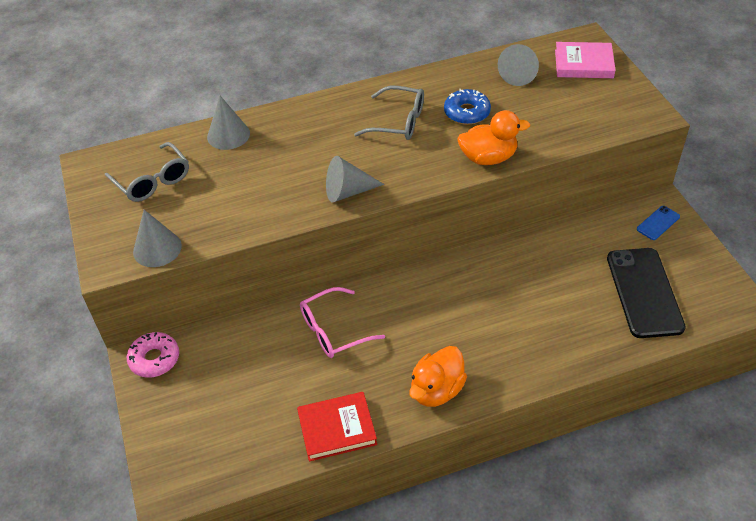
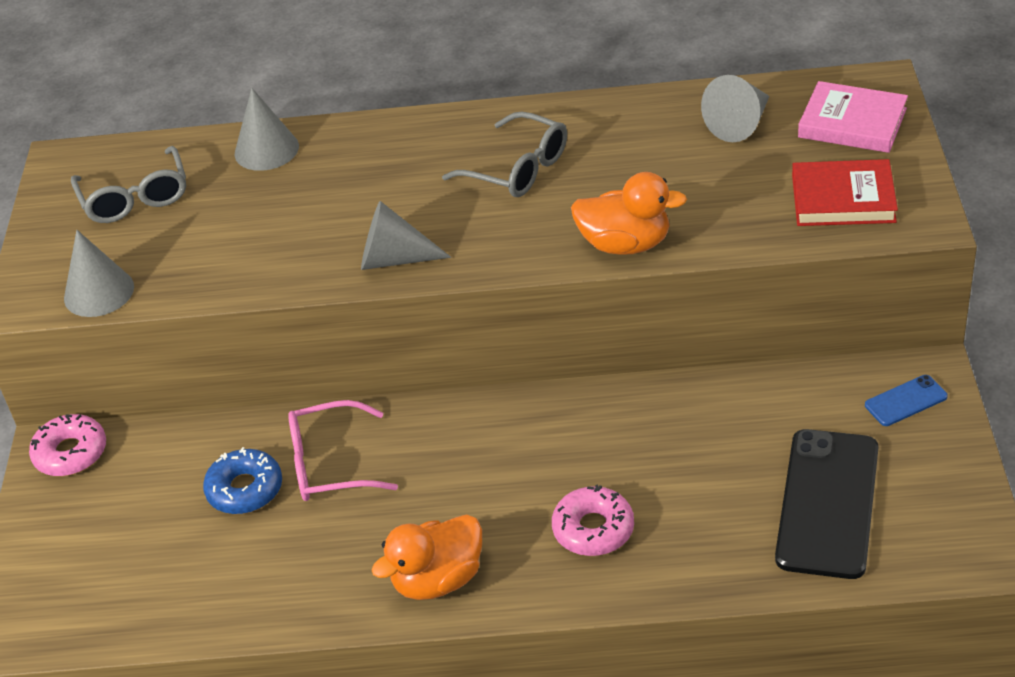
camera: 20 degrees right, 5 degrees down
(337, 428) = (272, 602): red book -> red book (843, 199)
(467, 112) = (627, 171): blue donut -> blue donut (245, 489)
(517, 337) = (593, 529): none -> pink donut

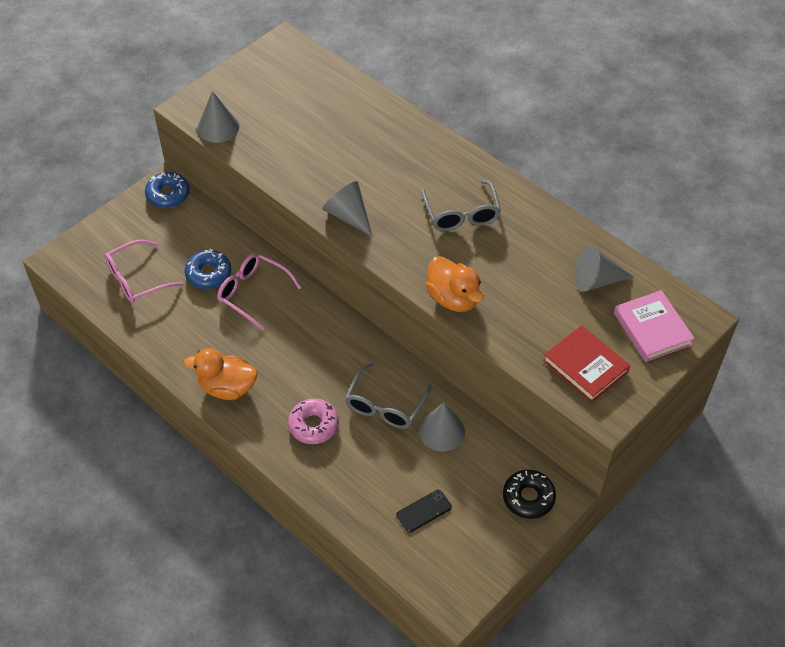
camera: 40 degrees right, 10 degrees up
(71, 453) = (168, 195): pink donut -> blue donut
(135, 197) = (288, 88): grey glasses -> grey glasses (385, 405)
(156, 567) = (137, 279): none -> pink glasses
(266, 150) = (370, 108): grey cone -> grey cone (441, 431)
(828, 503) = (424, 511): black phone -> black phone, size x0.45
(906, 401) = (528, 498): blue phone -> black donut

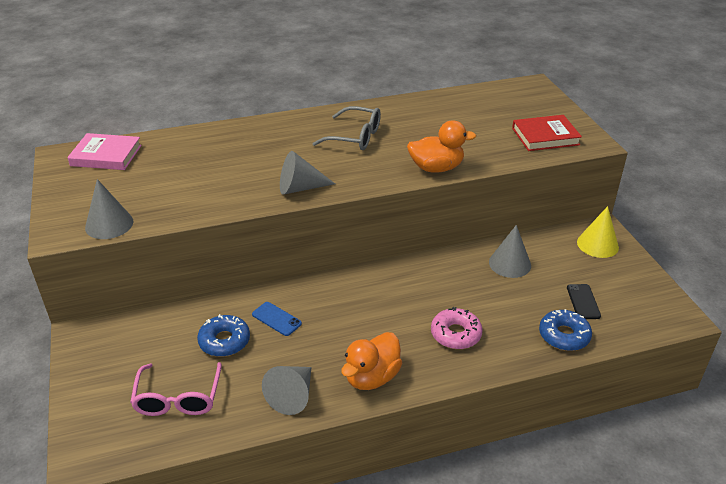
camera: 60 degrees left, 15 degrees down
(168, 195) = (95, 335): blue donut -> blue donut (564, 335)
(253, 293) = (276, 319): pink glasses -> blue phone
(385, 405) = (463, 284): grey glasses -> none
(528, 498) = (597, 244): black donut -> yellow cone
(596, 280) = (470, 107): grey cone -> grey cone (292, 396)
(652, 329) = (530, 102): pink book -> pink book (106, 155)

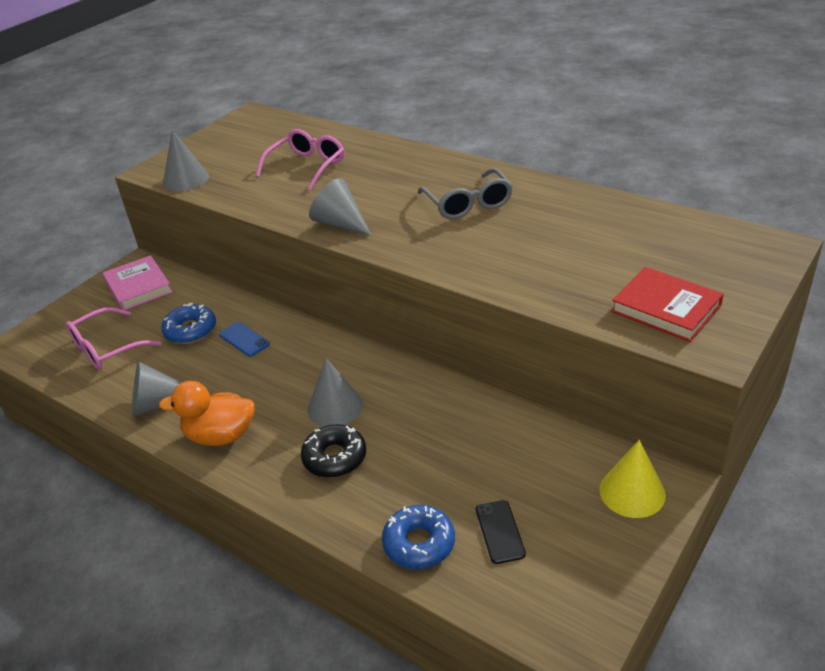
camera: 55 degrees right, 0 degrees up
(106, 155) = (273, 127): pink book -> pink book (138, 287)
(197, 168) = (306, 167): none -> pink glasses
(276, 319) = (244, 339): blue phone -> blue phone turned 45 degrees counterclockwise
(436, 168) = (481, 273): orange duck -> none
(456, 334) = (335, 458): pink donut -> black donut
(510, 263) = (497, 437): grey cone -> grey cone (335, 407)
(583, 302) = (500, 531): black phone -> black phone turned 60 degrees counterclockwise

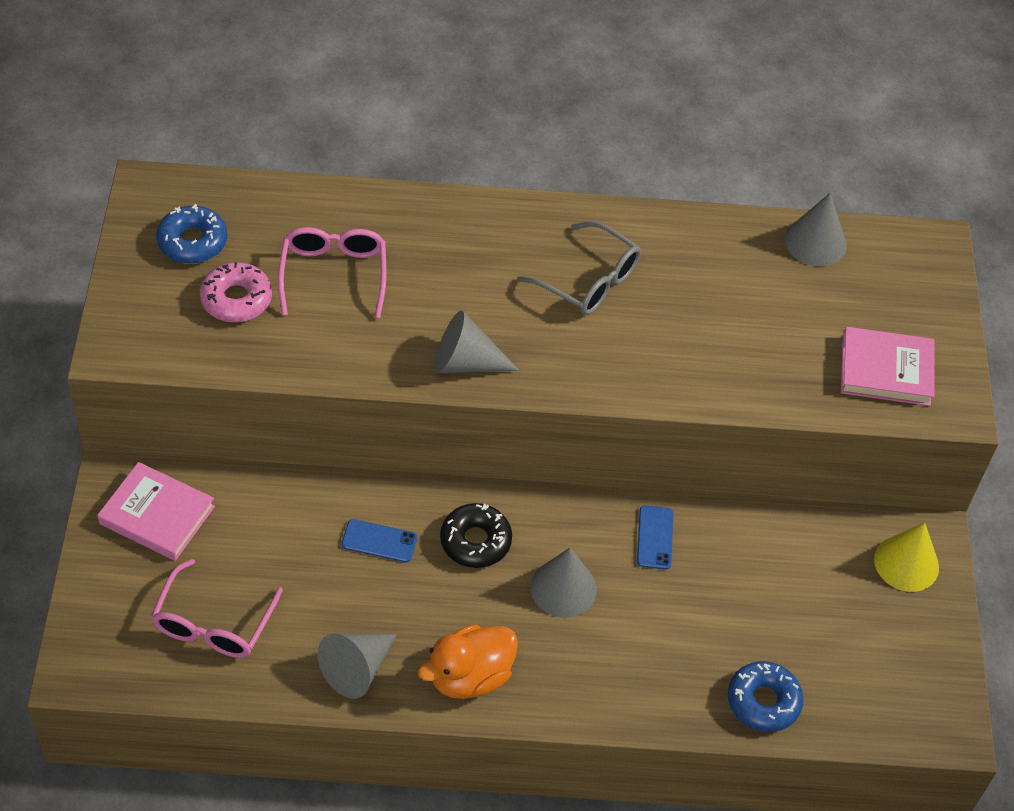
camera: 40 degrees left, 15 degrees up
(186, 179) = (184, 350): grey cone -> grey cone (815, 242)
(190, 330) = (298, 554): blue donut -> blue donut (192, 242)
(240, 165) = (236, 299): none -> pink donut
(335, 458) = (613, 648): black donut -> black donut (475, 541)
(430, 400) = (655, 537): none -> blue phone
(500, 531) = (823, 656): black phone -> none
(666, 308) = (886, 370): red book -> pink book

